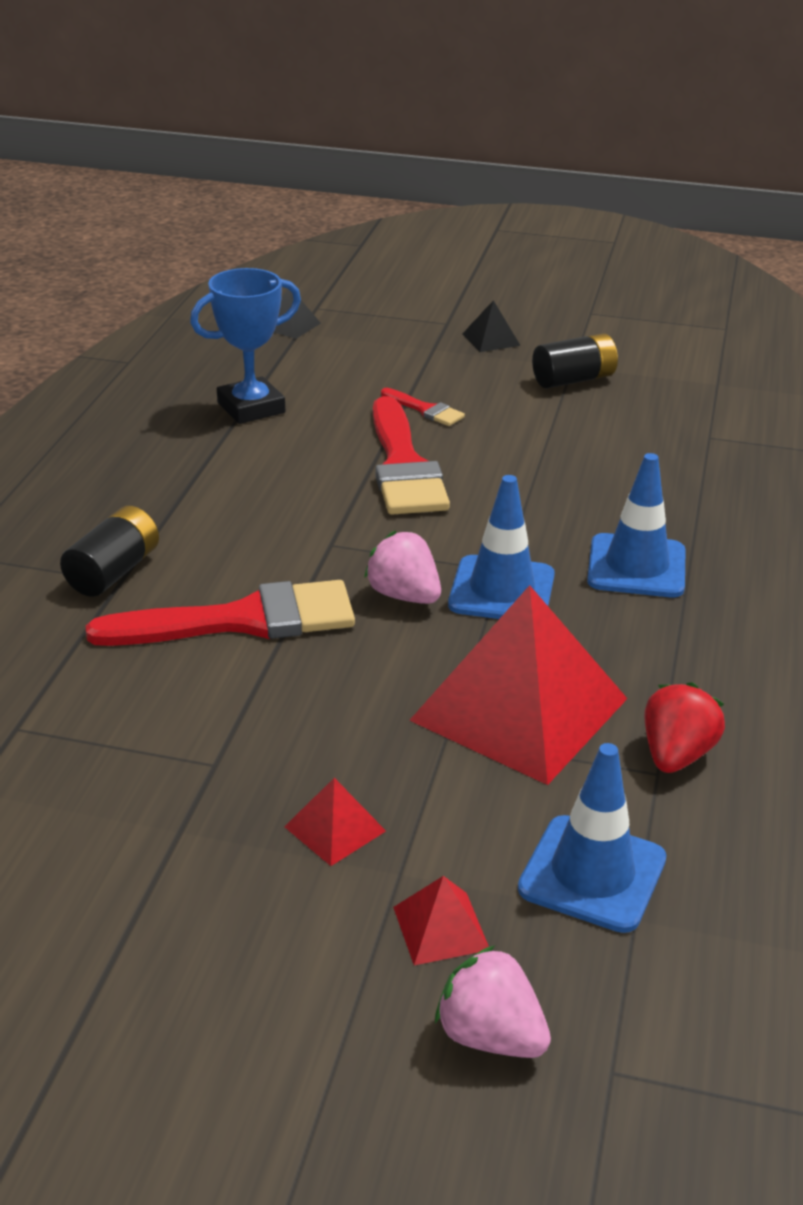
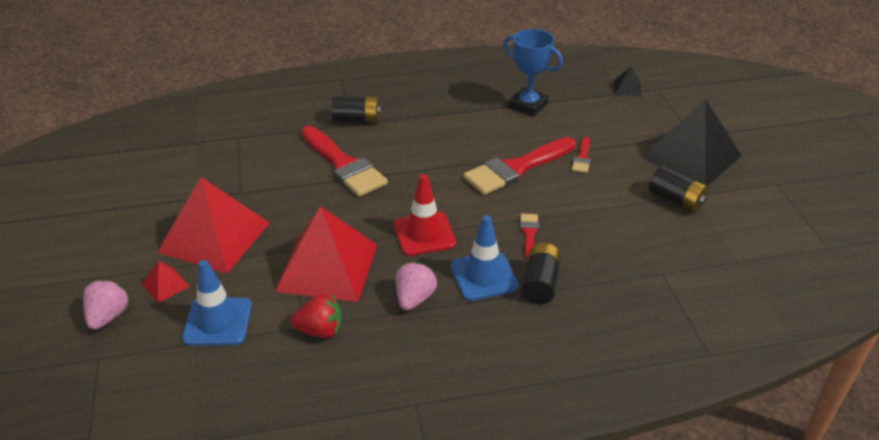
camera: 65 degrees right, 5 degrees up
(335, 828) = (214, 237): red pyramid -> red pyramid, size x2.42
(404, 595) = (396, 204): pink strawberry -> pink strawberry (414, 298)
(491, 339) = (691, 156): black pyramid -> black pyramid, size x2.42
(501, 590) = (424, 234): blue traffic cone -> red traffic cone
(566, 502) = (529, 233): none -> red brush
(680, 527) = (540, 284): none -> black battery

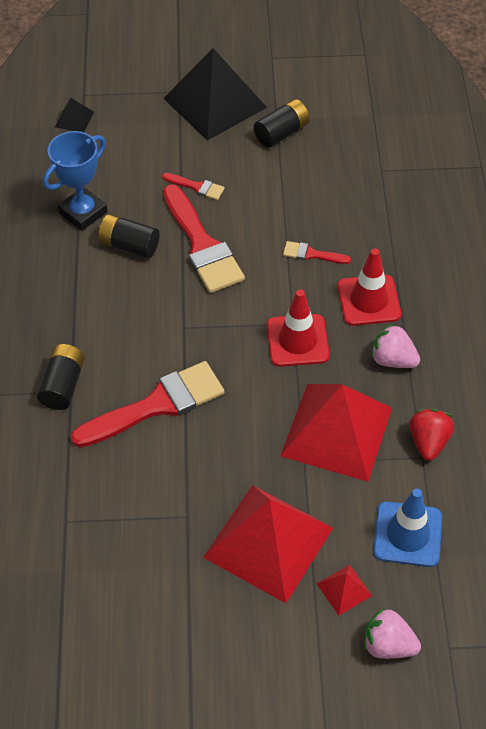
camera: 80 degrees left, 15 degrees up
(483, 276) = (369, 300): blue traffic cone -> red traffic cone
(540, 284) = (385, 259): black battery -> black battery (129, 245)

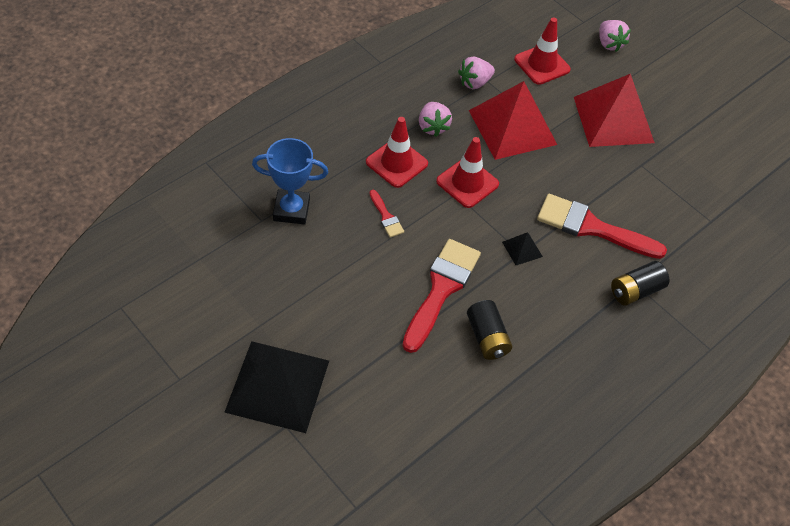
camera: 135 degrees left, 0 degrees up
(74, 119) = (394, 490): black pyramid -> black pyramid (522, 249)
(83, 212) = (487, 396): blue trophy -> blue trophy (291, 210)
(196, 187) = (387, 332): red brush -> none
(281, 133) = (275, 310): black battery -> none
(344, 589) = (601, 74): red pyramid -> none
(407, 534) = (542, 64): blue traffic cone -> red traffic cone
(428, 442) = (474, 83): red strawberry -> pink strawberry

